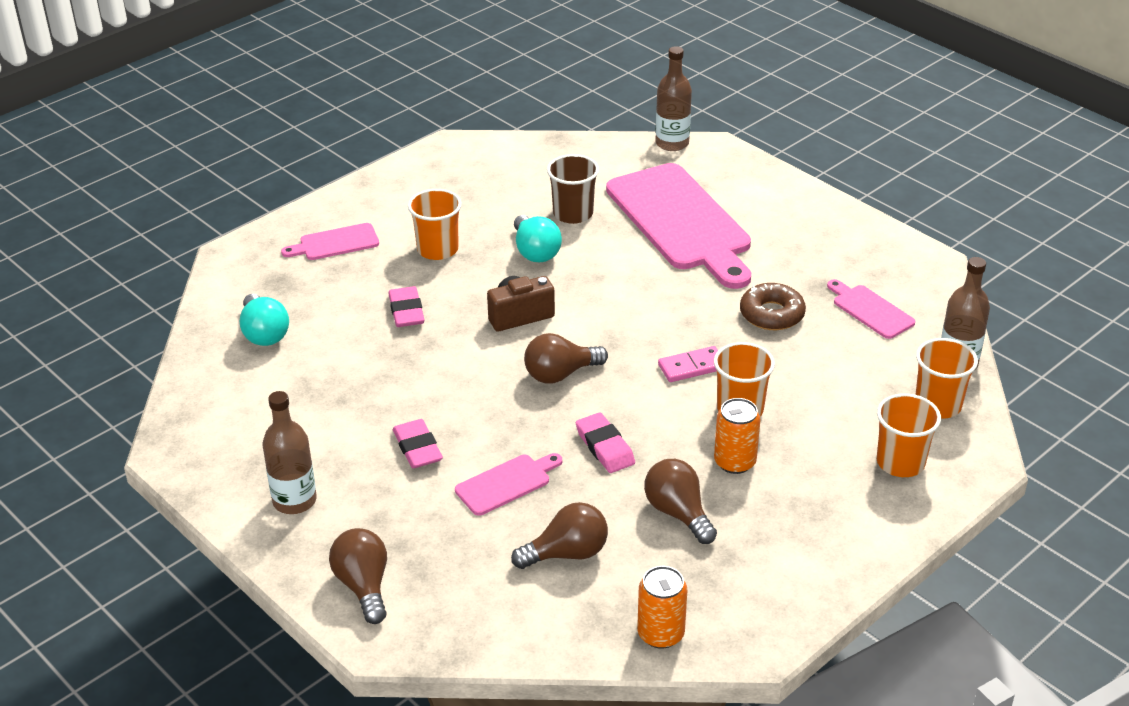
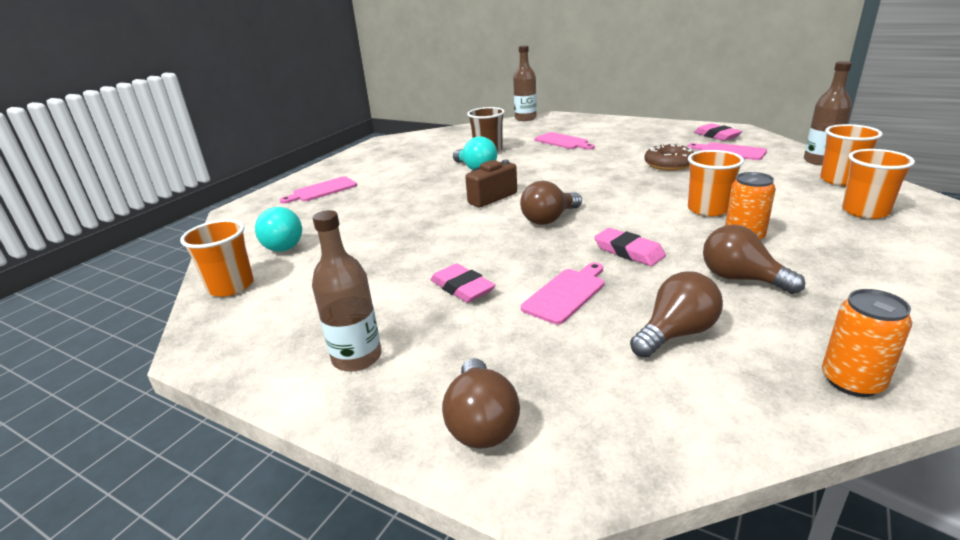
camera: 15 degrees left, 10 degrees down
(364, 586) = (481, 423): brown light bulb -> brown light bulb turned 150 degrees counterclockwise
(406, 311) = (398, 211): pink eraser -> pink eraser (717, 135)
(437, 249) = (403, 180): orange cup -> orange cup (231, 286)
(681, 222) = (563, 141): pink cutting board -> pink cutting board, size x0.45
(692, 367) = (645, 196): pink domino -> none

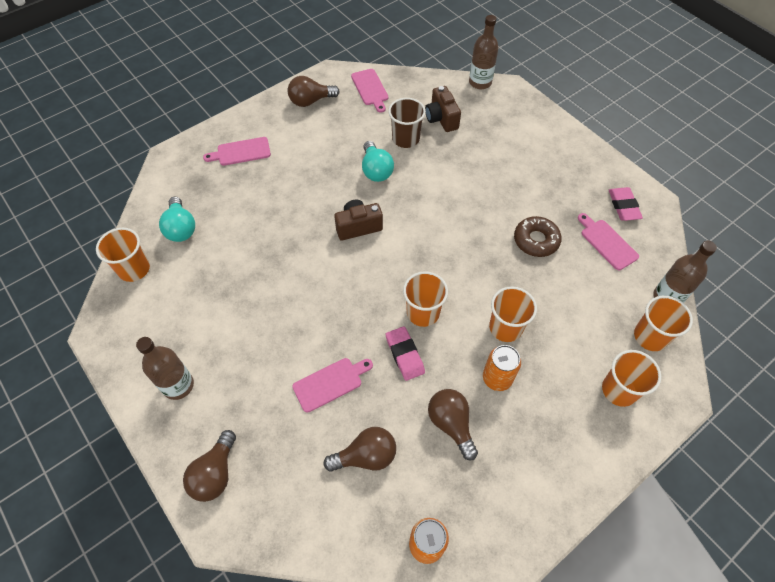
camera: 20 degrees right, 30 degrees up
(462, 288) = (271, 343): pink eraser -> none
(510, 137) = (441, 119): none -> brown camera
(549, 219) = (380, 283): brown light bulb -> brown light bulb (310, 101)
(563, 141) = (480, 152): pink cutting board -> pink cutting board (370, 89)
(615, 223) = (423, 312): none -> orange cup

